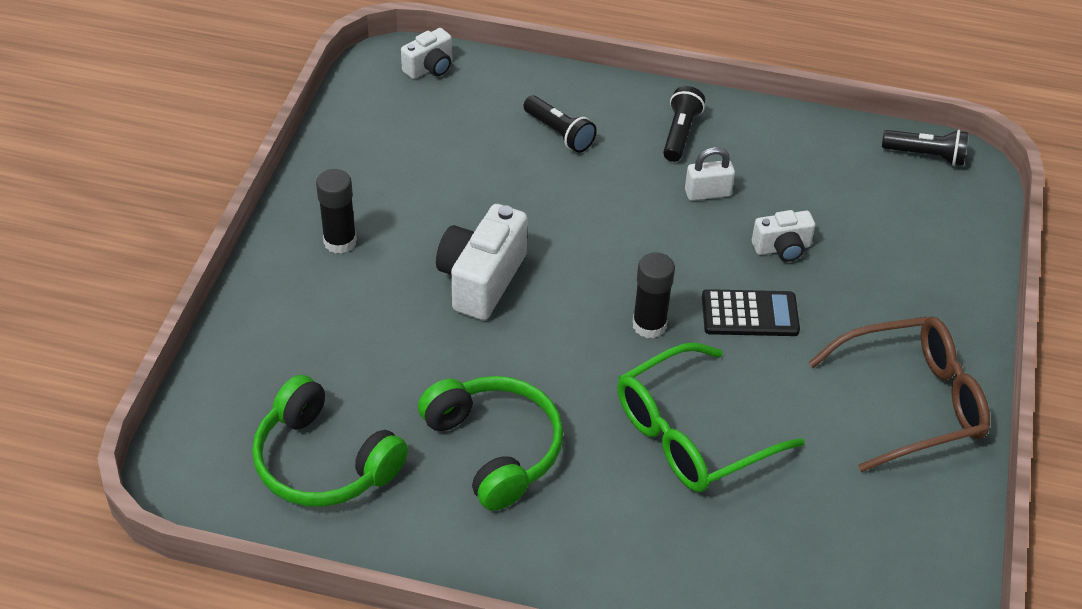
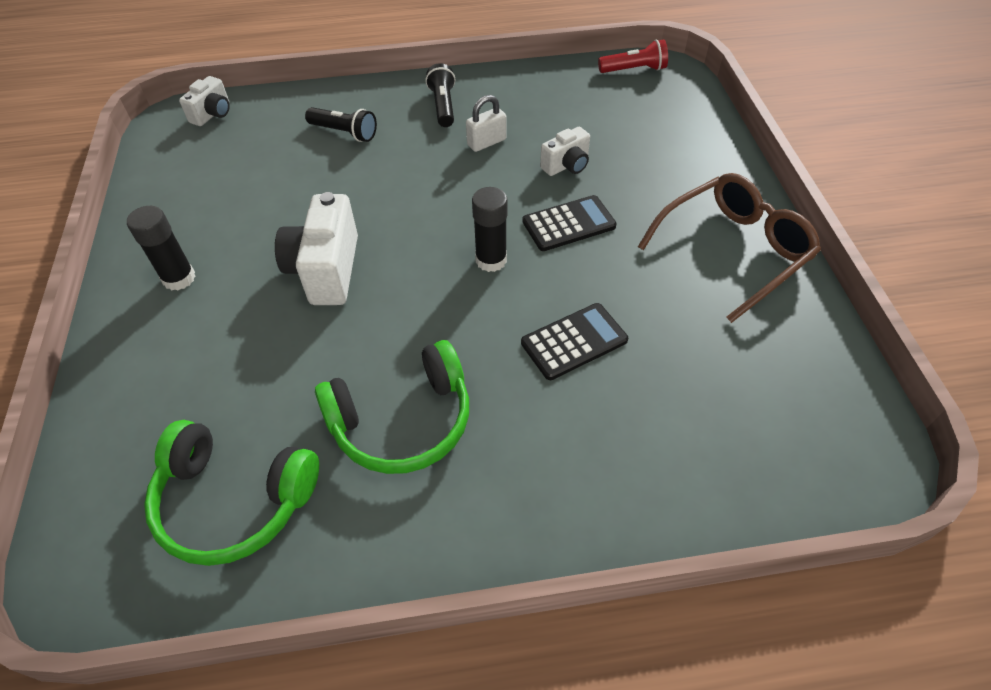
camera: 20 degrees left, 5 degrees up
(495, 448) = (402, 421): green headphones -> green headphones turned 120 degrees clockwise
(691, 434) = (574, 341): green glasses -> black calculator
(926, 155) = (634, 70): black flashlight -> red flashlight

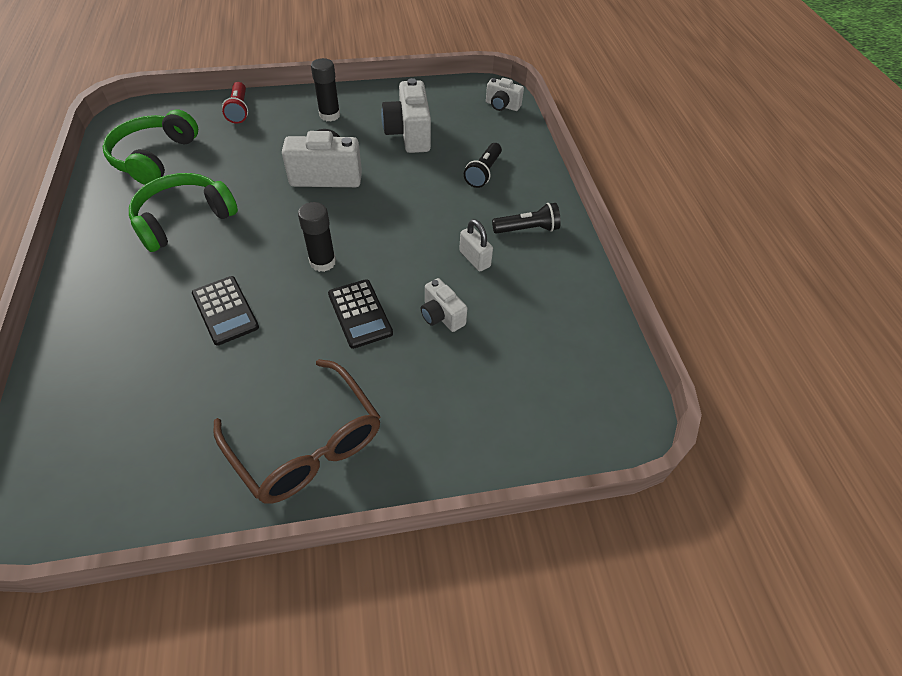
camera: 85 degrees right, 0 degrees up
(251, 194) = (409, 134): none -> white camera
(402, 421) = (184, 220): green headphones -> green headphones turned 75 degrees clockwise
(634, 70) = (618, 388): red flashlight -> red flashlight (239, 110)

